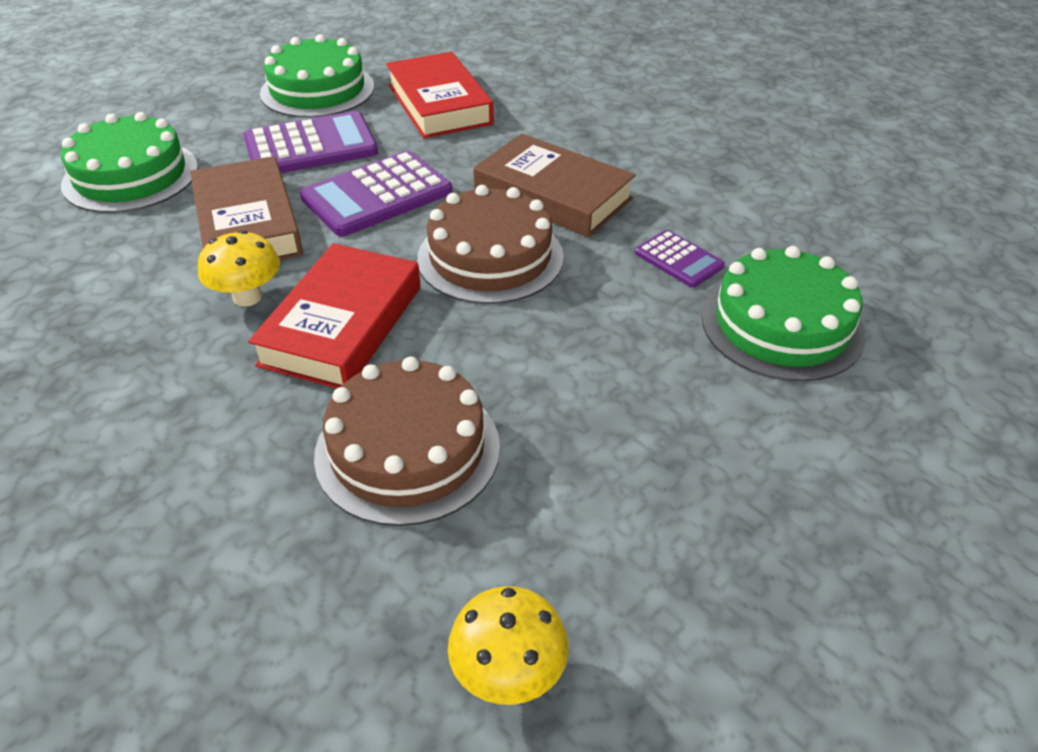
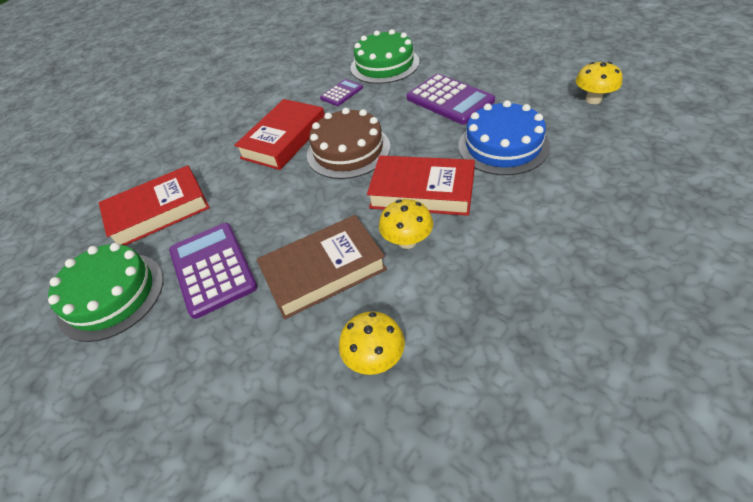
camera: 90 degrees left, 5 degrees up
(94, 254) = (375, 358): none -> yellow mushroom
(131, 176) = (252, 387): green cake -> none
(377, 195) = (284, 212): purple calculator -> purple calculator (449, 100)
(407, 450) = (503, 146): brown cake -> blue cake
(553, 195) = (284, 139): brown book -> red book

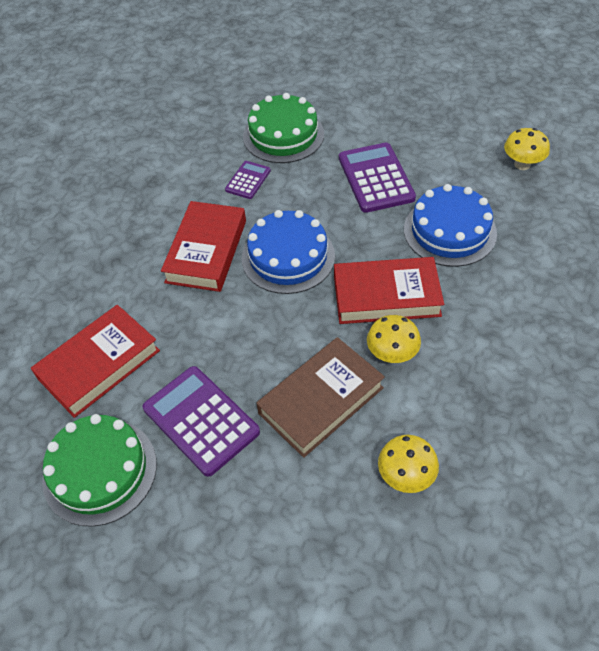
camera: 20 degrees left, 5 degrees up
(348, 150) = (288, 257): brown cake -> blue cake
(449, 100) = (375, 178): purple calculator -> purple calculator turned 135 degrees counterclockwise

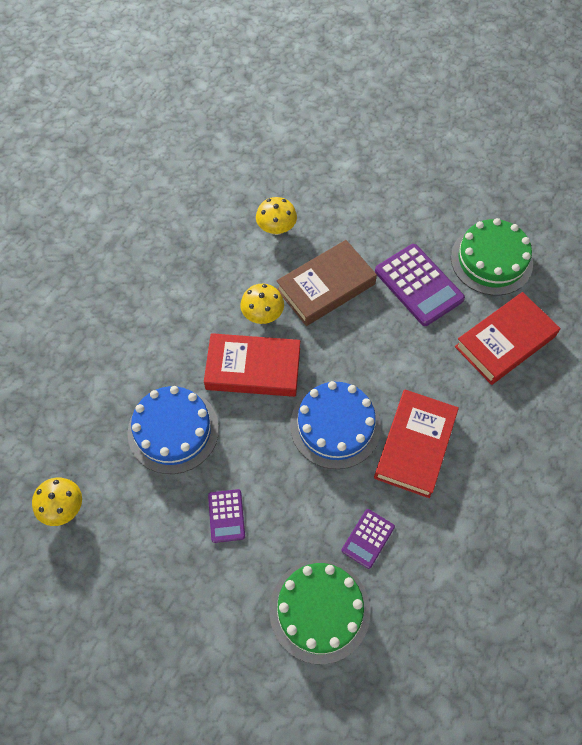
camera: 175 degrees left, 10 degrees up
(375, 178) = (226, 516): purple calculator -> purple calculator, size x0.54

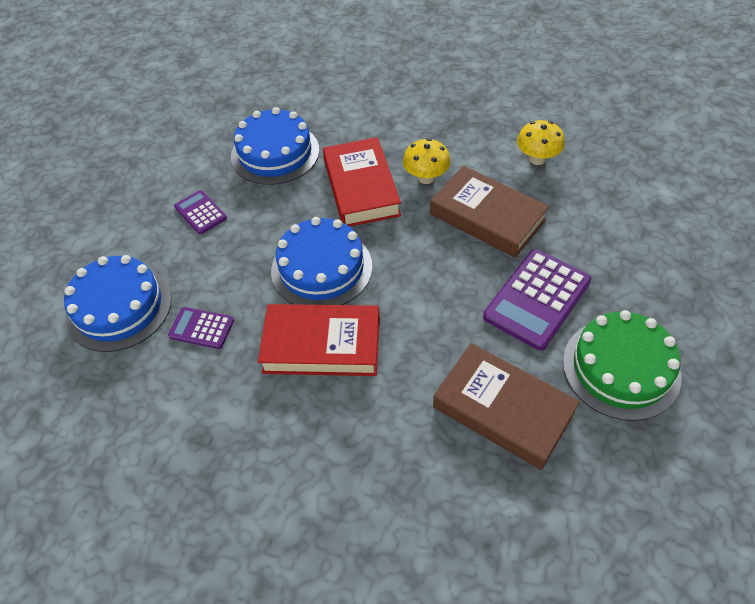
camera: 75 degrees right, 10 degrees down
(63, 508) = (184, 112): yellow mushroom -> none
(226, 516) = (200, 213): purple calculator -> purple calculator turned 75 degrees clockwise
(319, 610) = (119, 307): green cake -> blue cake
(505, 341) = (503, 409): red book -> brown book

